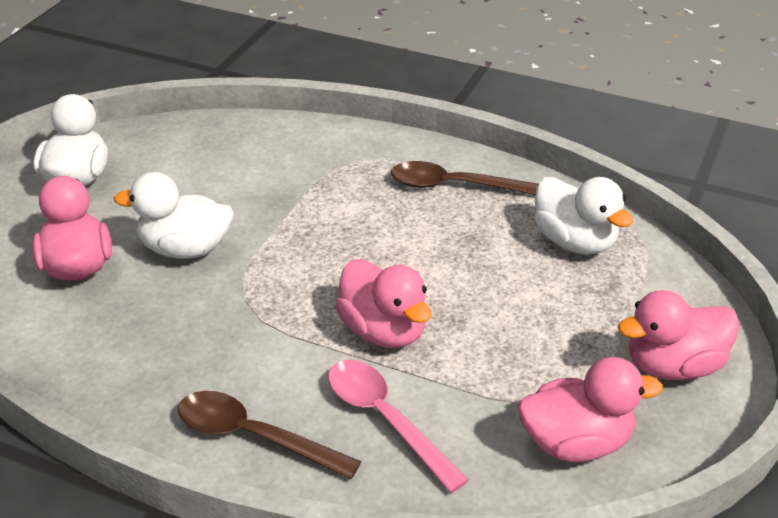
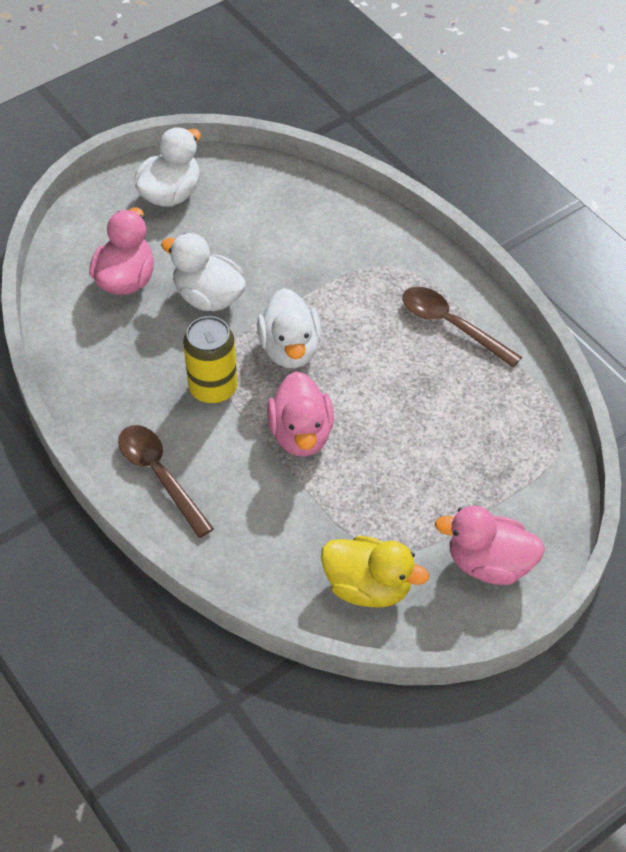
camera: 30 degrees right, 15 degrees up
(253, 327) = (213, 388): none -> yellow can
(386, 420) = (253, 505): pink spoon -> none
(575, 242) = (505, 422): white duck -> white duck (290, 349)
(576, 443) = (368, 587): pink duck -> yellow duck

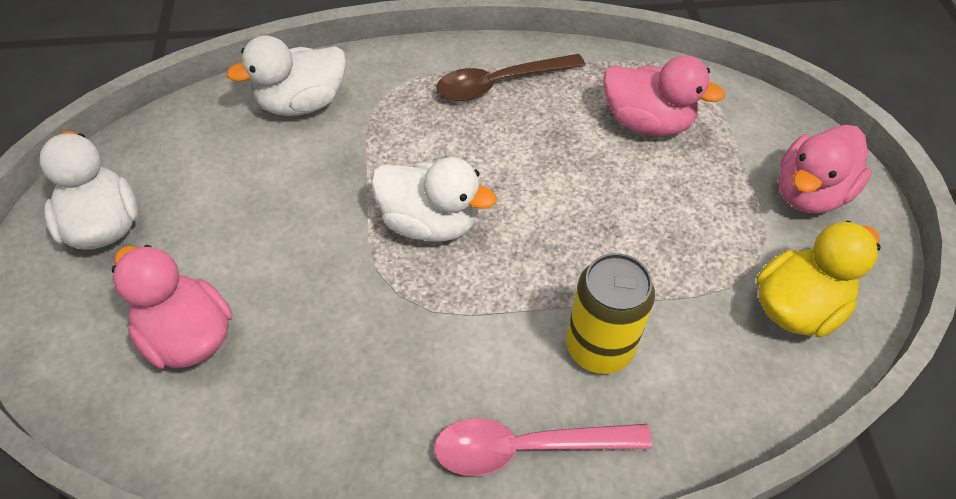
camera: 60 degrees left, 0 degrees up
(160, 476) = (527, 448): brown spoon -> pink spoon
(208, 297) = (292, 263): white duck -> white duck (302, 103)
(213, 388) = (430, 323): yellow can -> yellow can (599, 347)
(301, 434) = (555, 269): pink duck -> pink duck (647, 122)

